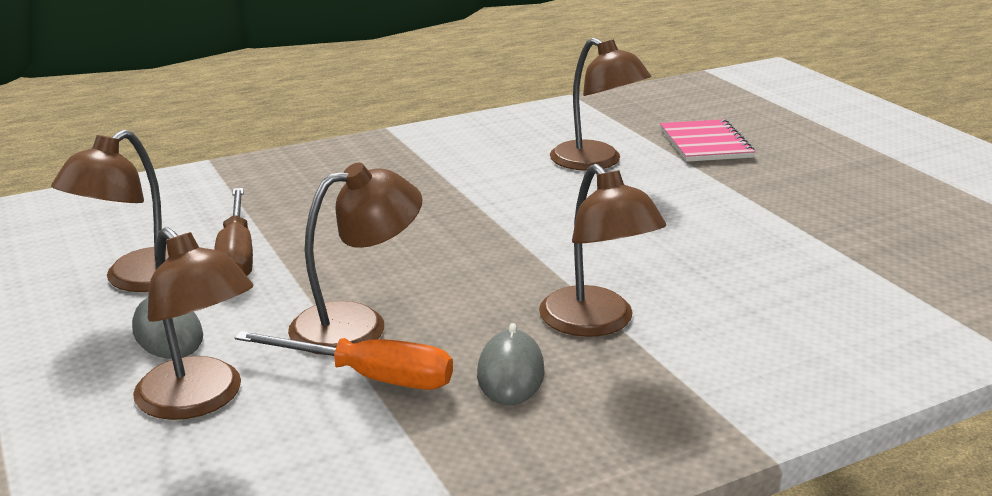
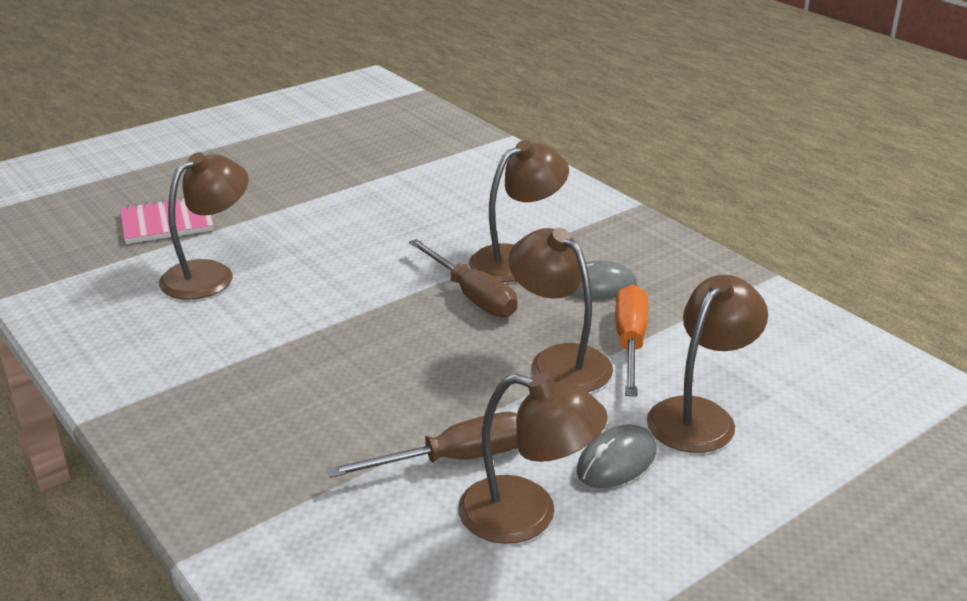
camera: 100 degrees left, 5 degrees up
(515, 286) = (472, 296): none -> brown screwdriver

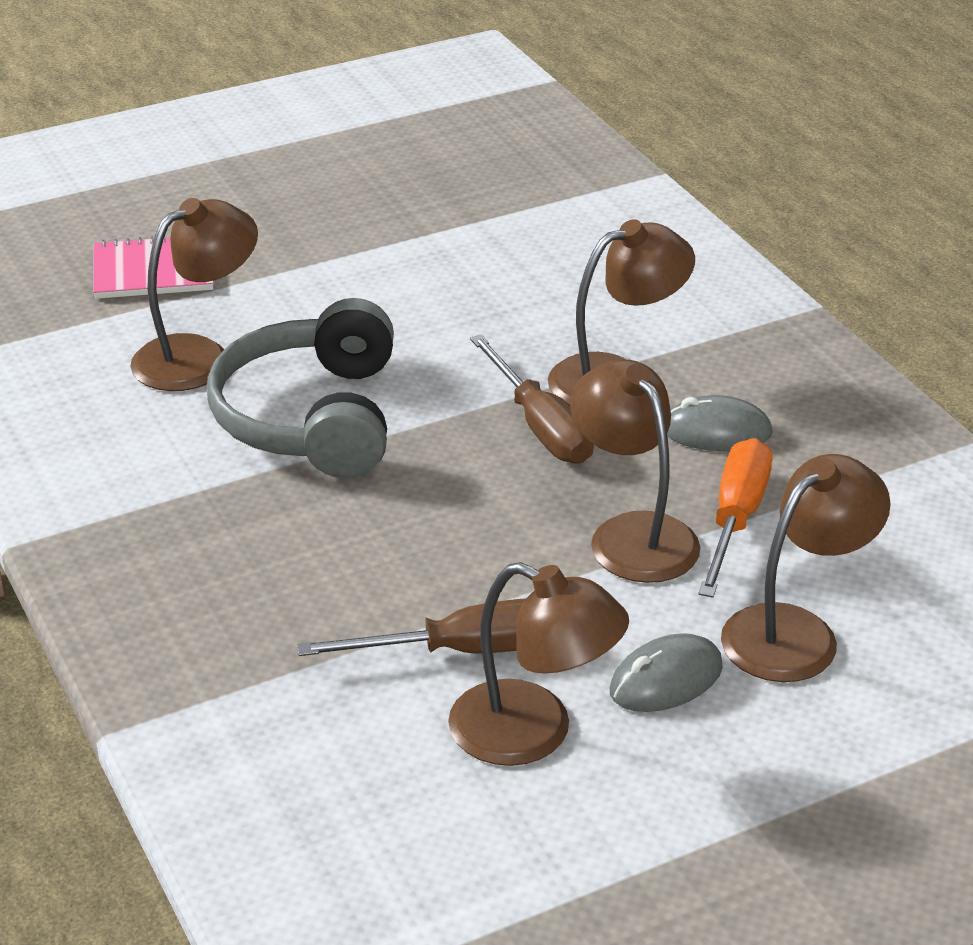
camera: 10 degrees right, 5 degrees up
(303, 307) = (313, 418): none -> grey headphones

